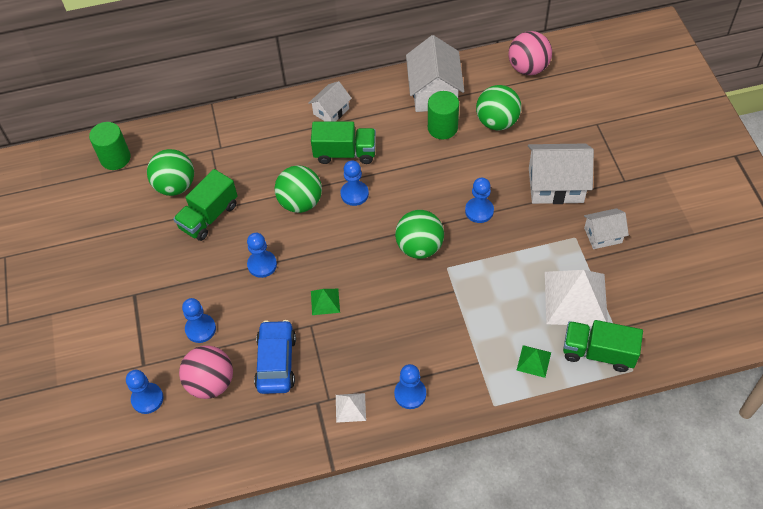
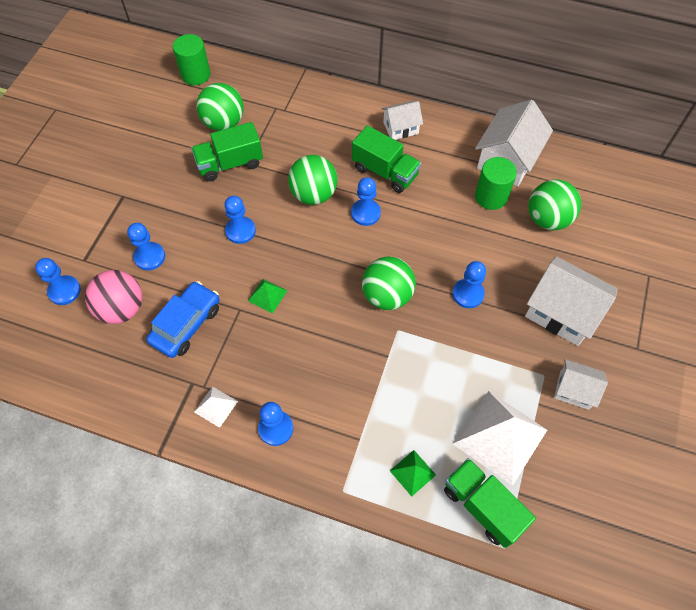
camera: 30 degrees right, 5 degrees up
(528, 68) = (616, 184): pink ball -> none

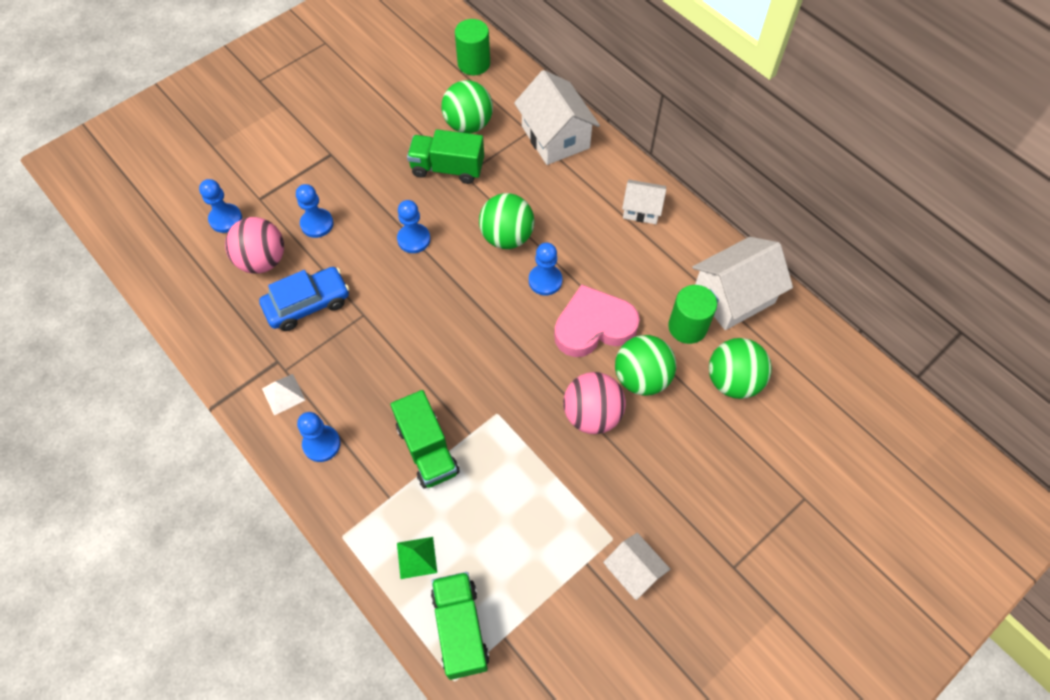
camera: 30 degrees right, 0 degrees up
(267, 295) = (397, 314): green pyramid -> none
(385, 172) = (594, 248): green truck -> green truck (427, 449)
(387, 295) = (510, 374): green ball -> green ball (641, 378)
(424, 229) = (593, 326): none -> pink heart
(468, 294) = (592, 415): blue pawn -> pink ball
(500, 437) = (524, 573): white pyramid -> none
(562, 312) = (678, 485): white house -> white house (555, 137)

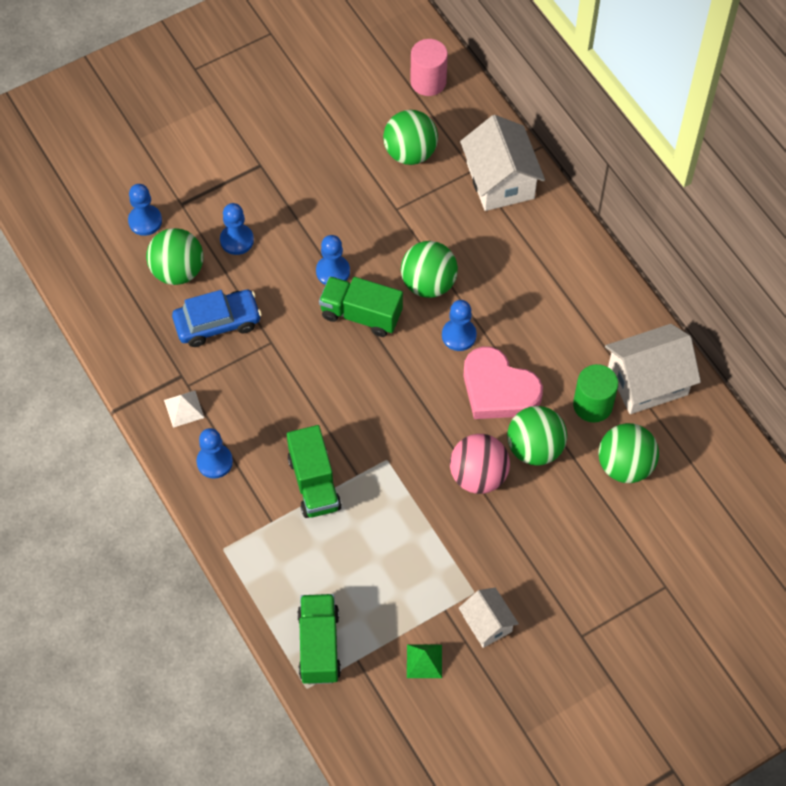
camera: 10 degrees right, 0 degrees up
(262, 260) = (177, 271): pink ball -> green ball
(417, 557) = (289, 578): green pyramid -> green pyramid (424, 661)
(447, 168) = (380, 199): green truck -> green truck (361, 314)
(474, 64) = (428, 82): green cylinder -> pink cylinder
(593, 326) = (498, 389): pink heart -> pink heart turned 135 degrees counterclockwise
(641, 209) = (574, 275): white house -> none

